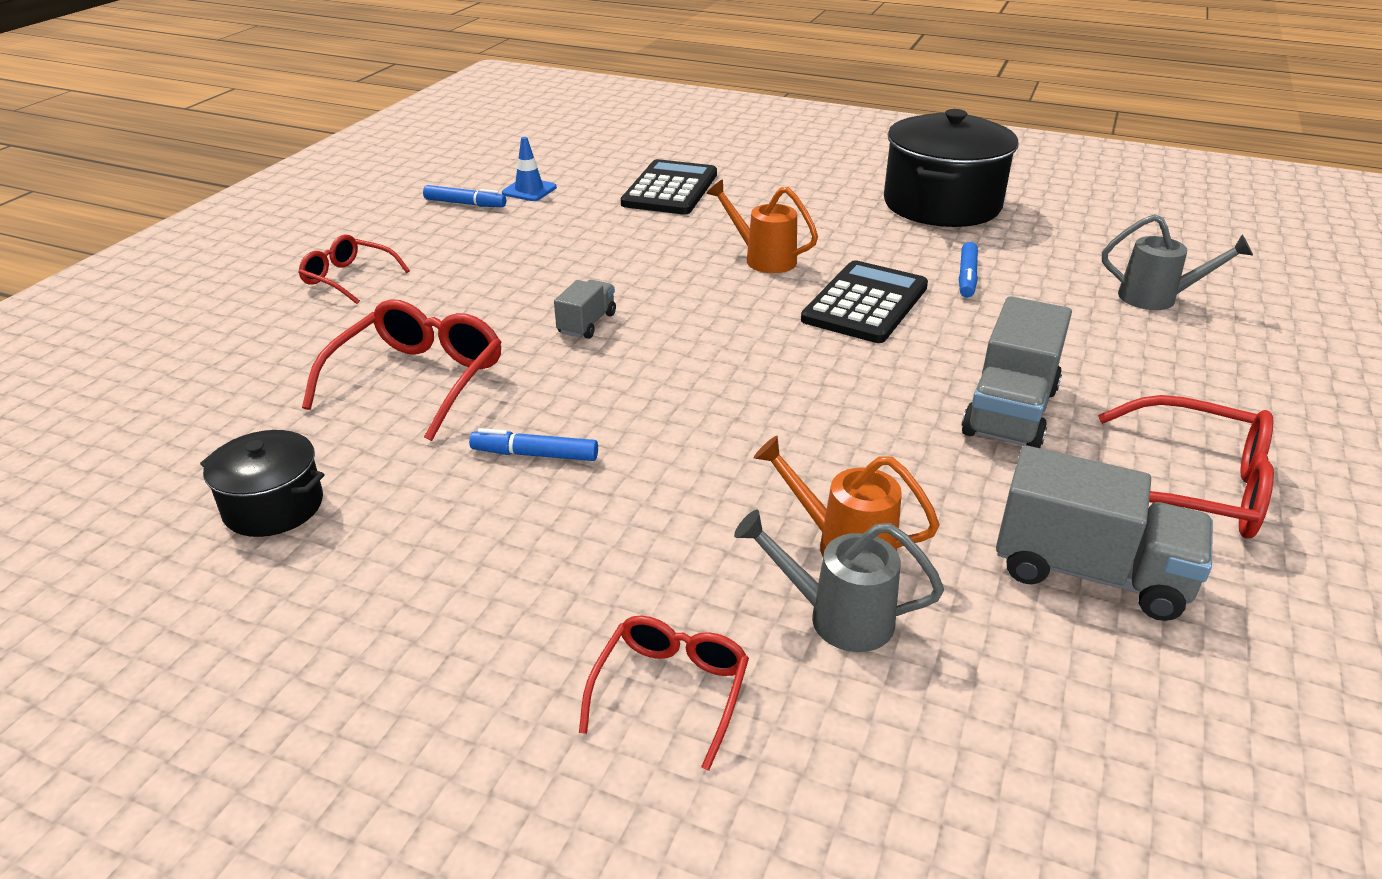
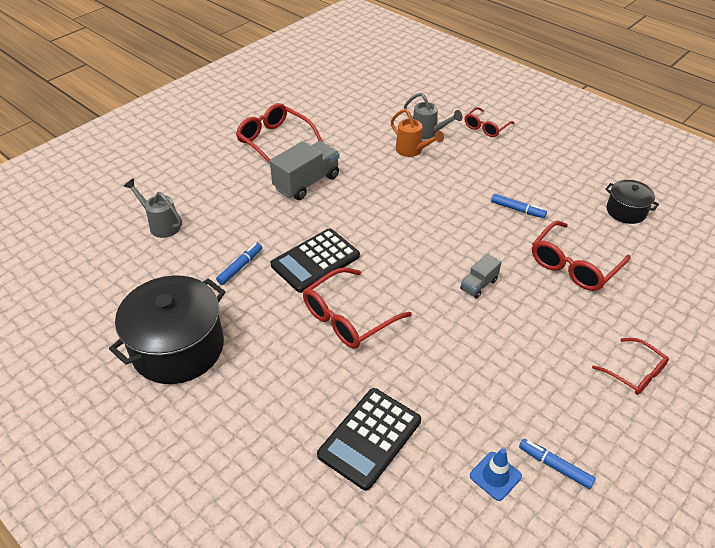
camera: 160 degrees left, 10 degrees up
(762, 259) = (348, 318): orange watering can -> red glasses
(1089, 572) = (340, 127): grey truck -> none

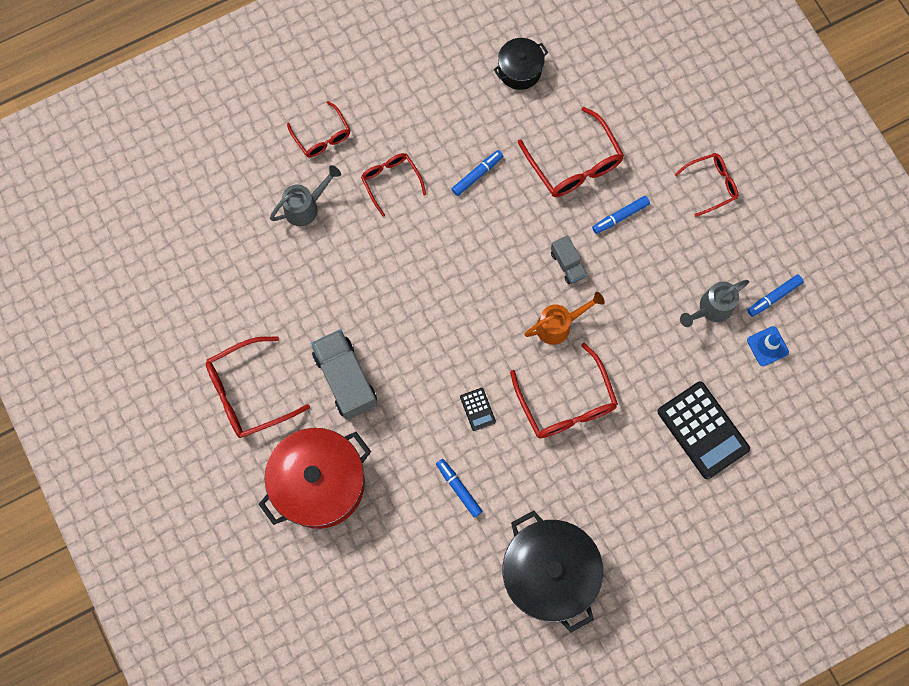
camera: 70 degrees left, 30 degrees up
(161, 225) = (358, 560): grey watering can -> grey watering can (710, 309)
(218, 190) = (319, 483): none -> red pot
(315, 261) = (477, 409): black calculator -> black calculator, size x0.45
(412, 151) = (334, 239): orange watering can -> orange watering can (559, 325)
(477, 166) = (391, 181): none -> red glasses
(549, 310) = (620, 217): none -> blue marker

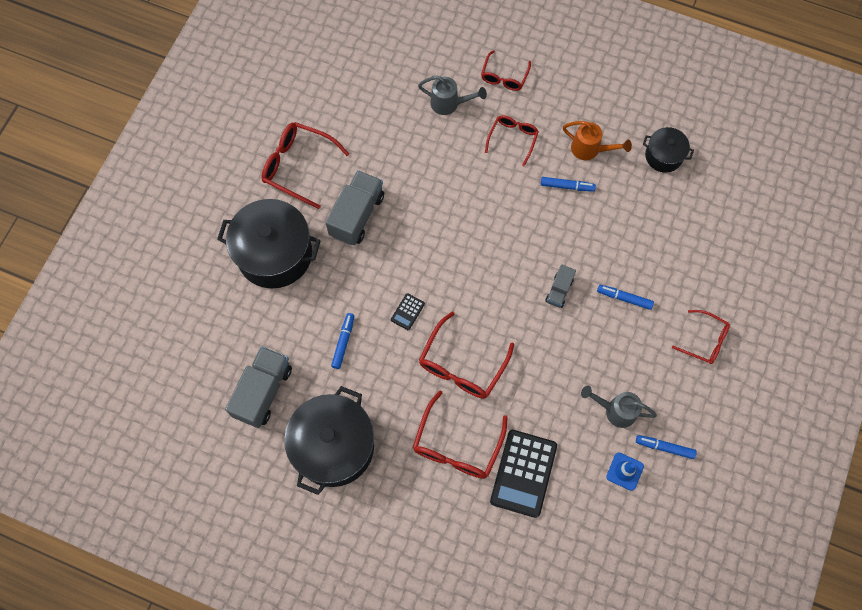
camera: 50 degrees right, 5 degrees down
(319, 483) = (275, 254): red pot -> black pot
(446, 597) = (263, 391): none -> grey truck
(559, 325) = (511, 318): orange watering can -> orange watering can (590, 150)
(574, 164) = (633, 240): red glasses -> red glasses (457, 445)

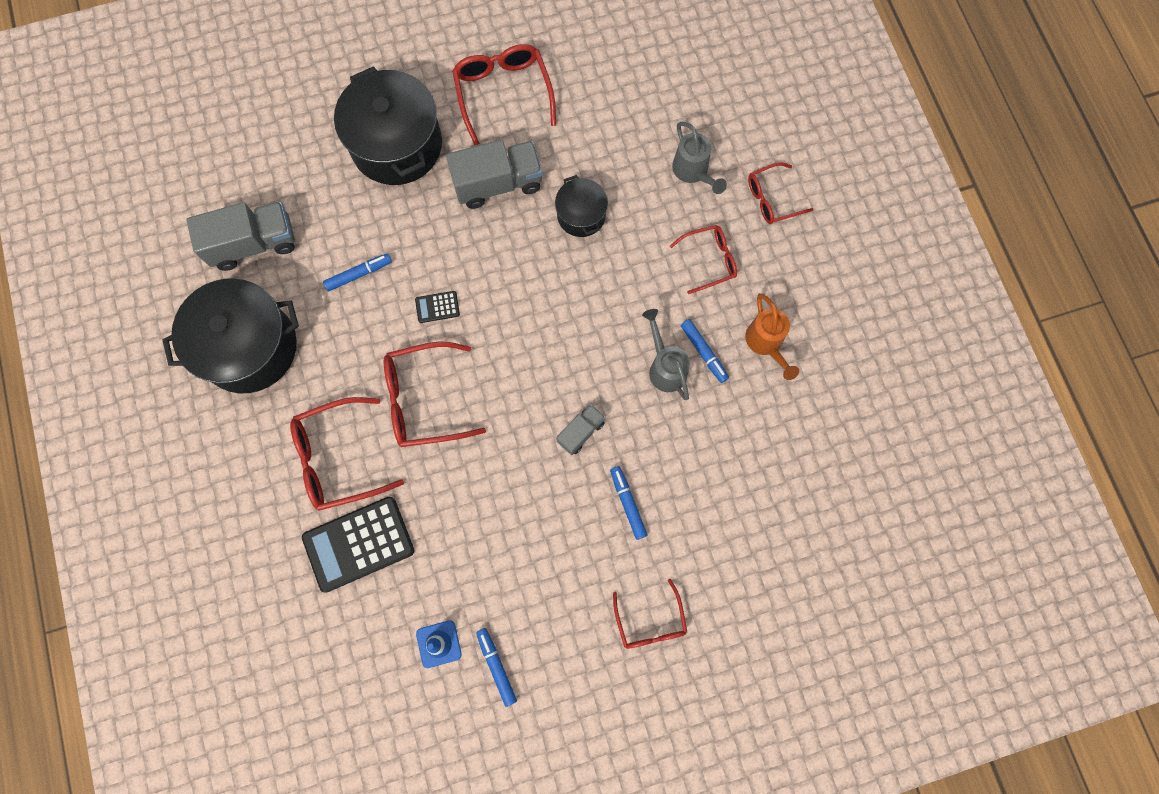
camera: 50 degrees right, 5 degrees up
(559, 291) = (580, 432): grey truck -> grey truck turned 150 degrees clockwise
(615, 410) = (496, 585): grey watering can -> grey watering can (665, 366)
(663, 156) = (827, 423): black pot -> black pot (581, 215)

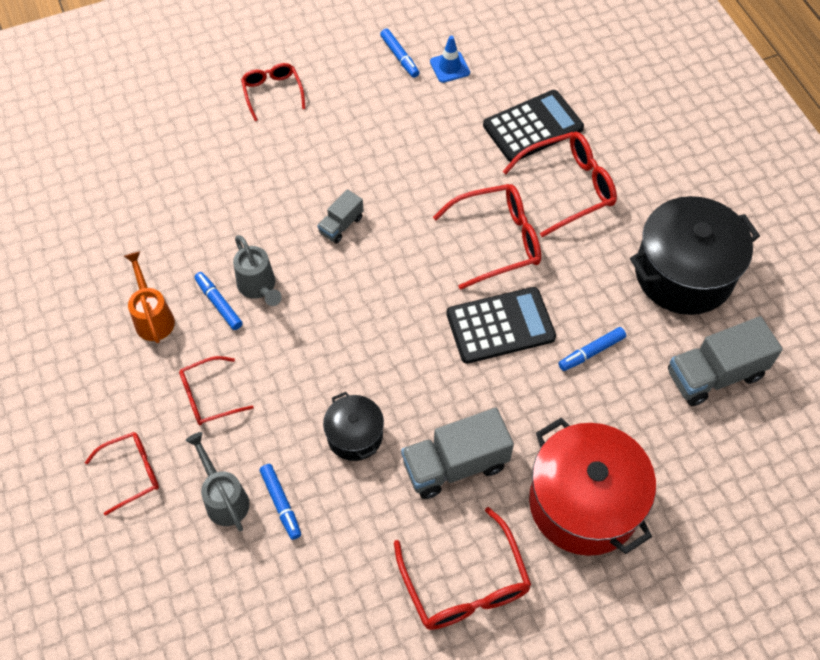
camera: 175 degrees right, 15 degrees down
(397, 145) = (584, 503): black pot -> red pot
(437, 307) = (500, 326): black calculator -> black calculator, size x2.21
(627, 503) = (294, 173): blue marker -> blue marker (281, 503)

